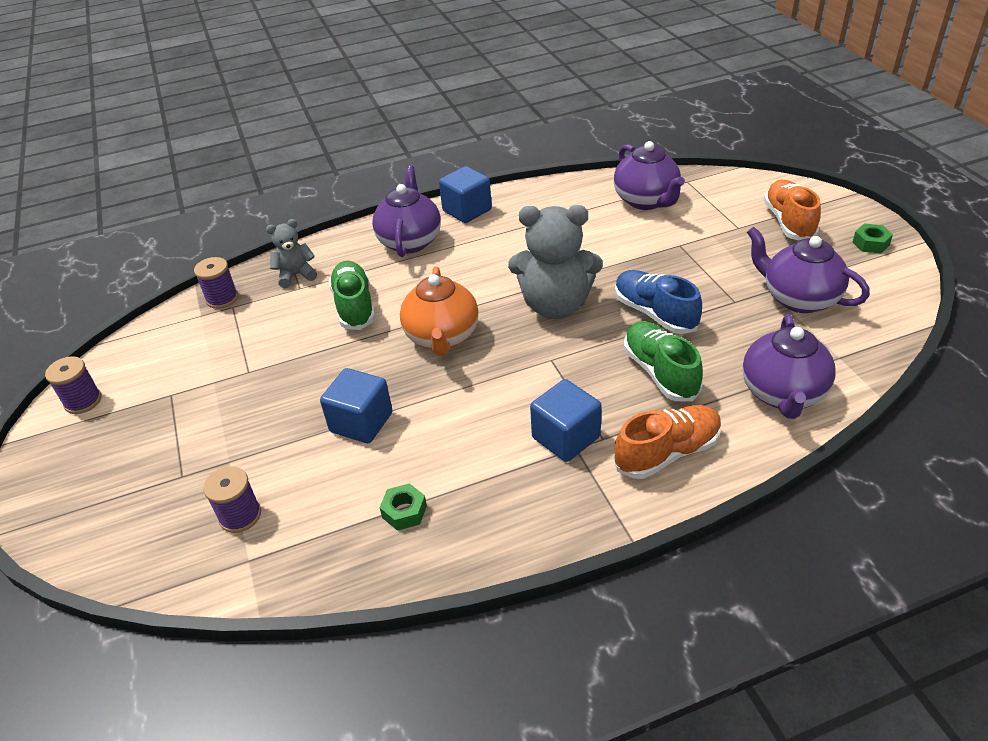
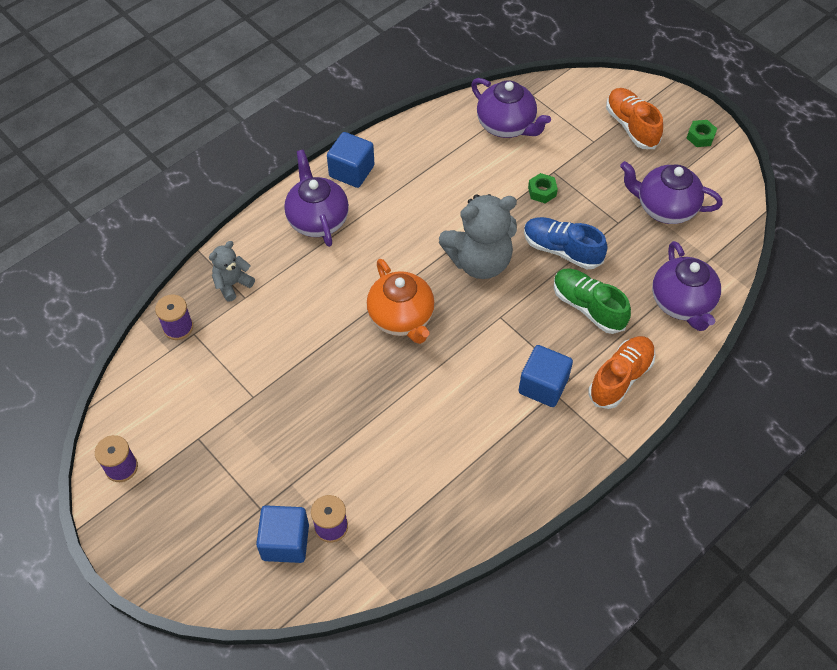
camera: 25 degrees left, 15 degrees up
(354, 306) = (307, 305): green shoe -> none
(361, 422) = (379, 418): blue cube -> blue cube (285, 542)
(404, 512) = (455, 484): green nut -> green nut (542, 191)

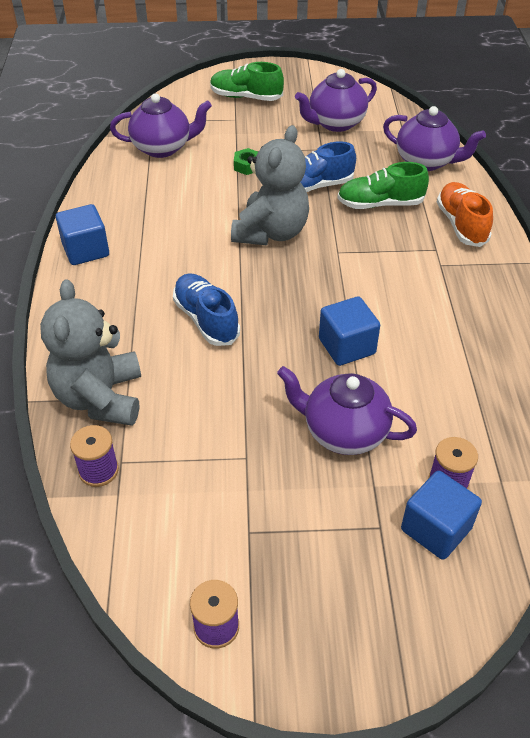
camera: 50 degrees left, 10 degrees down
(232, 284) = (100, 398): grey teddy bear -> grey teddy bear, size x1.92
(317, 220) = (107, 299): purple teapot -> purple teapot (343, 432)
(352, 288) = (206, 319): none -> blue shoe
(401, 318) = (274, 307): orange teapot -> none
(543, 386) = (428, 266): blue cube -> blue cube (347, 346)
(631, 126) = (246, 97): orange shoe -> green shoe
(700, 137) = (295, 77): green nut -> none

